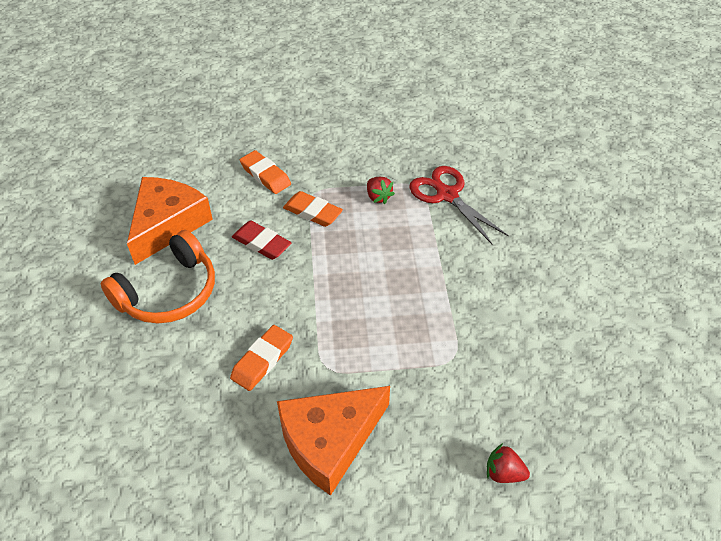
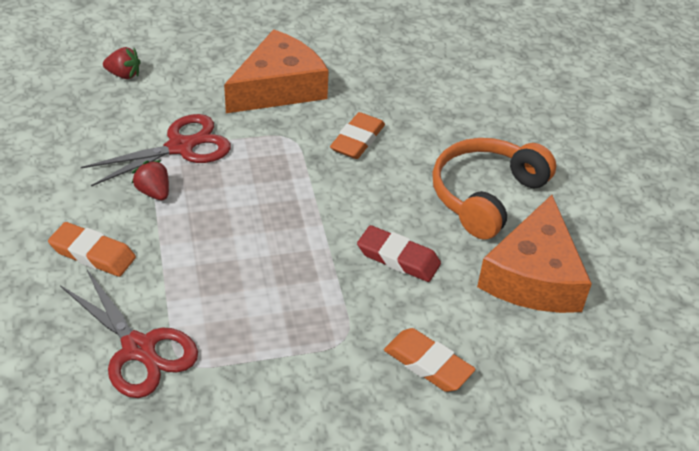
camera: 170 degrees right, 5 degrees down
(312, 212) = (340, 306): orange eraser -> orange eraser (93, 253)
(378, 197) = (246, 338): red strawberry -> red strawberry (154, 192)
(432, 361) = (180, 147): none -> red scissors

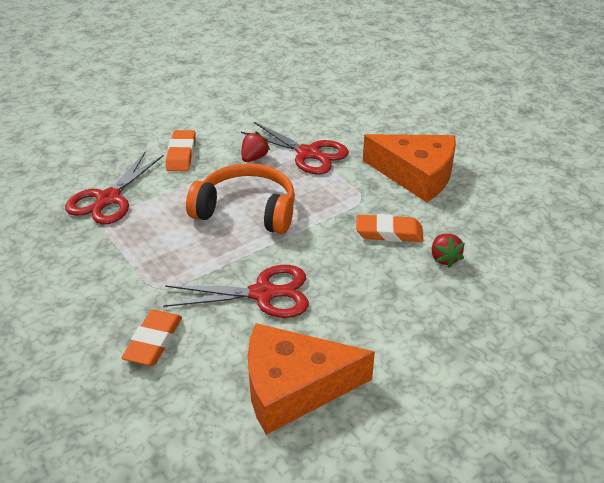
camera: 70 degrees right, 5 degrees down
(124, 75) = (363, 107): red strawberry -> red strawberry (444, 258)
(398, 258) = (263, 294): red eraser -> red scissors
(485, 195) = (379, 329): orange headphones -> orange headphones (247, 210)

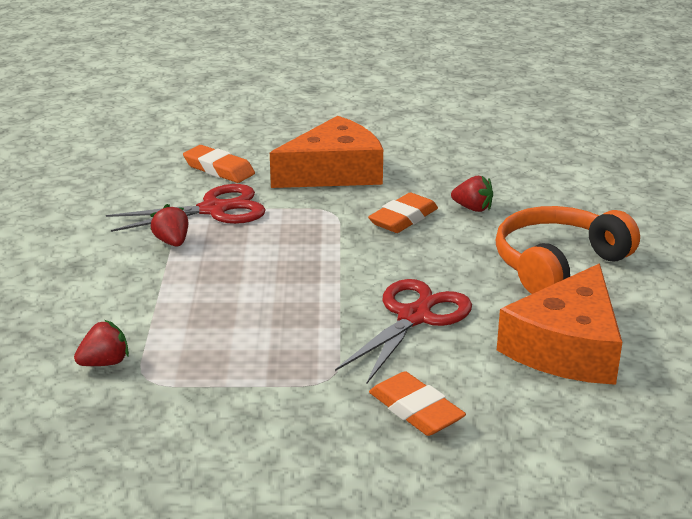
camera: 55 degrees left, 10 degrees down
(108, 199) = (105, 363): red scissors -> red strawberry
(181, 154) = (90, 283): orange eraser -> orange eraser (219, 169)
(247, 210) = (262, 279): orange headphones -> orange headphones (557, 264)

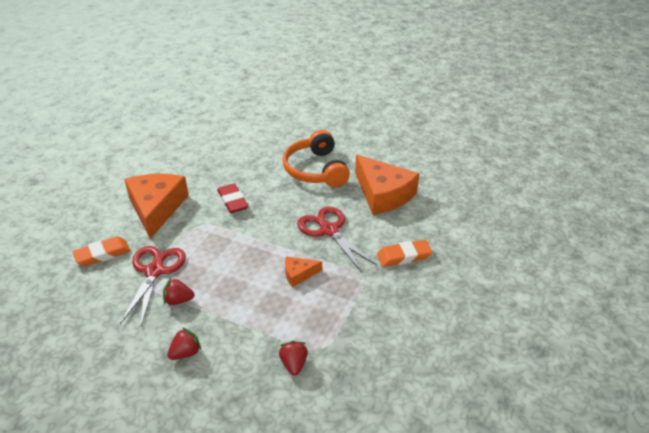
camera: 65 degrees left, 10 degrees up
(289, 317) = (299, 274): none -> orange cheese
(403, 218) = (232, 201): orange eraser -> red eraser
(473, 208) = (243, 175): red strawberry -> red strawberry (185, 353)

